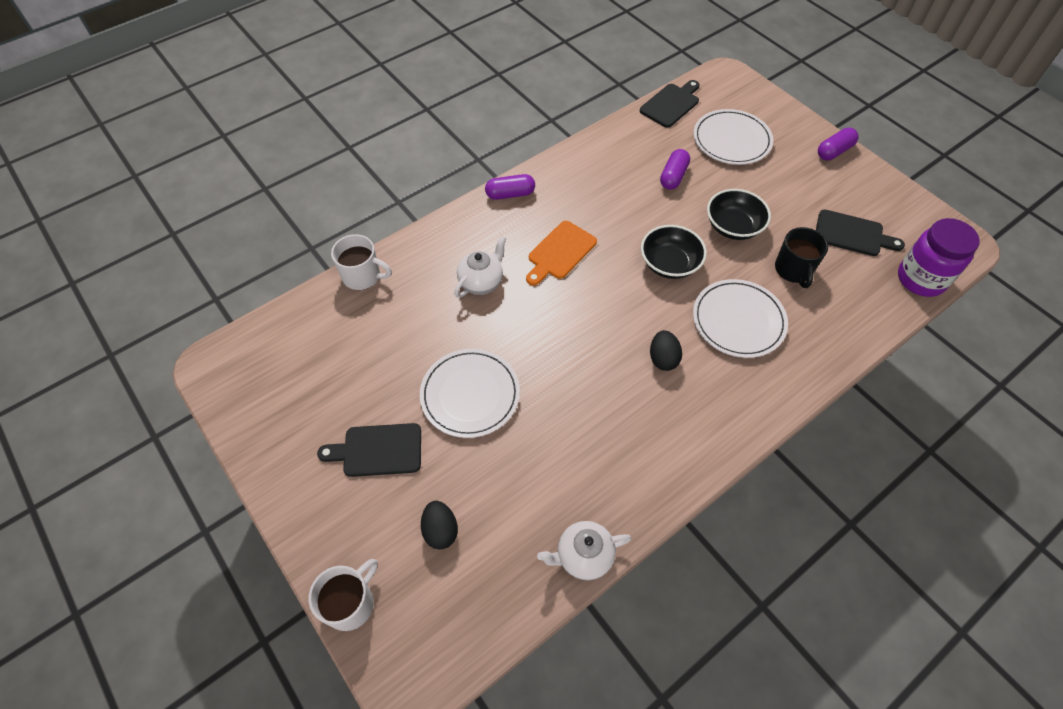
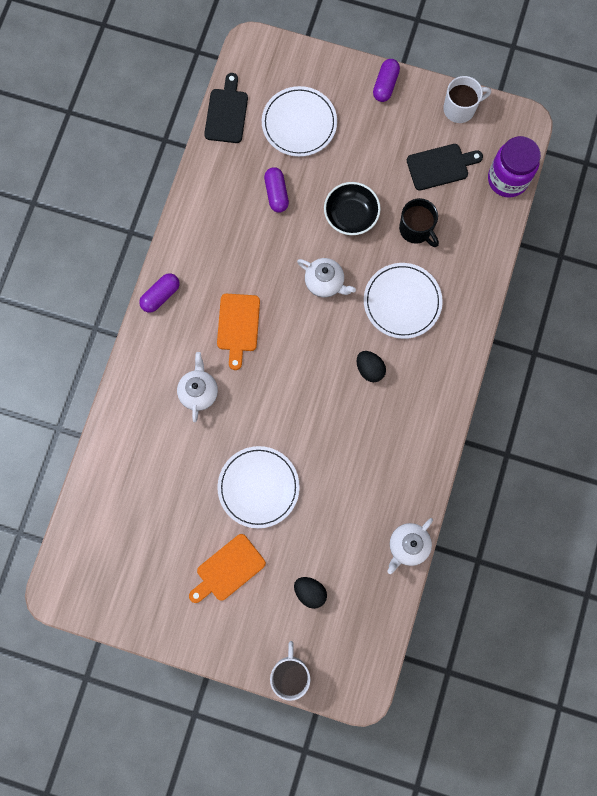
camera: 35 degrees left, 20 degrees up
(362, 276) = (105, 447): white mug -> white mug (460, 109)
(378, 450) = (228, 569): black cutting board -> orange cutting board
(669, 264) = (325, 283): black bowl -> white teapot

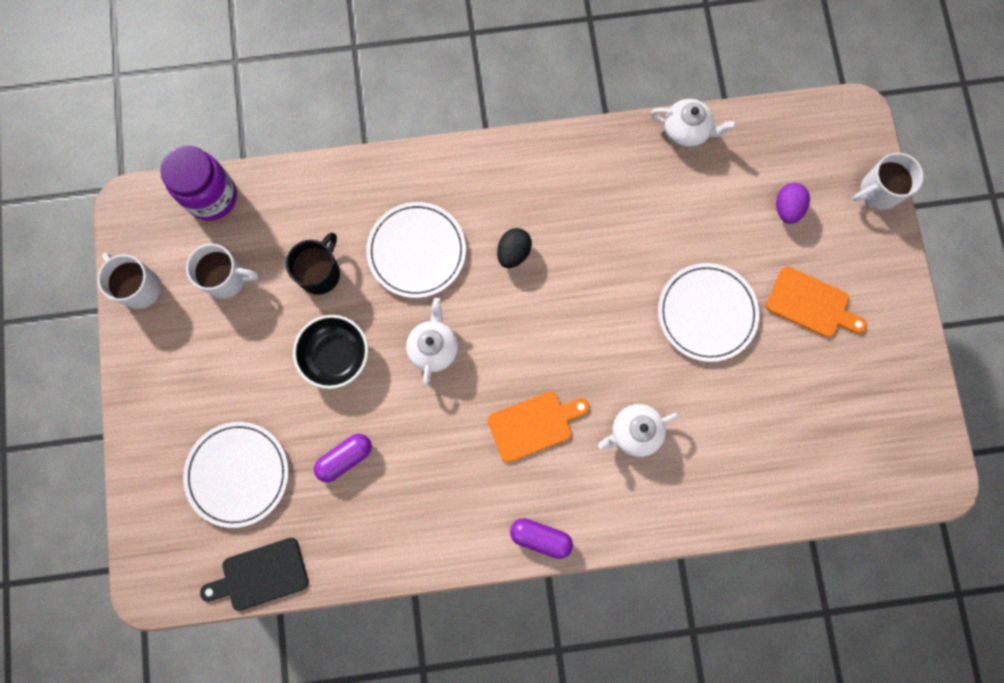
camera: 115 degrees left, 0 degrees up
(310, 592) = (787, 208): black egg -> purple egg
(385, 85) = (141, 390): purple capsule -> none
(440, 166) = (226, 278): black cutting board -> white mug

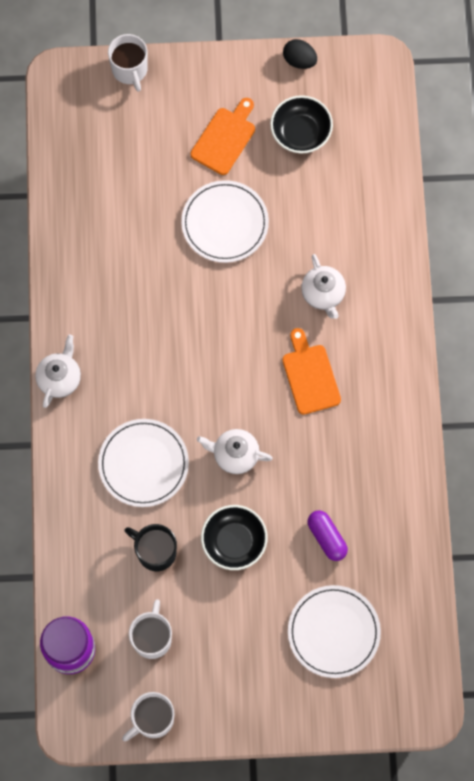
camera: 85 degrees left, 5 degrees down
(260, 575) = (422, 615): black cutting board -> none
(513, 252) = (153, 379): black egg -> black egg (299, 60)
(540, 538) = (405, 379): purple capsule -> none
(686, 131) = (55, 219): white teapot -> white teapot (60, 378)
(787, 208) = (137, 145): purple egg -> none
(832, 391) = (300, 133): none -> black bowl

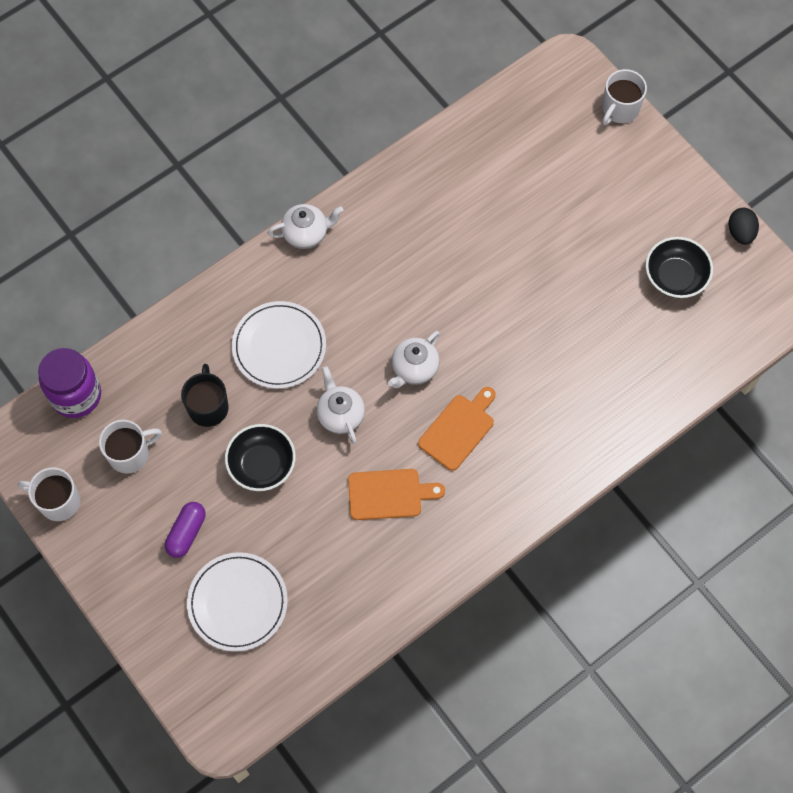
camera: 55 degrees right, 5 degrees down
(225, 138) = (620, 221): orange cutting board -> orange cutting board (389, 494)
(225, 223) = (543, 270): white plate -> none
(323, 294) = (542, 392): white teapot -> white teapot (414, 369)
(326, 537) = (320, 540): purple capsule -> purple capsule (186, 532)

